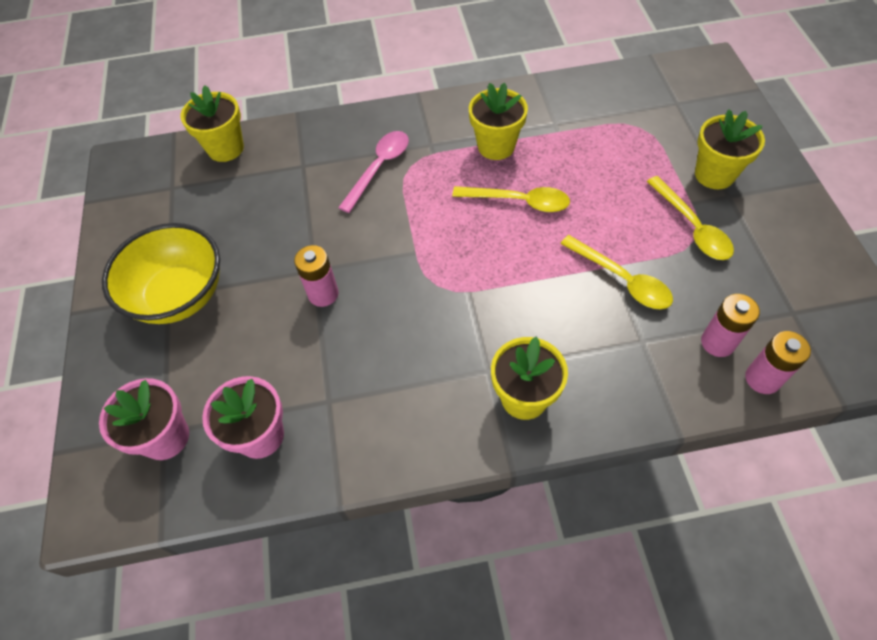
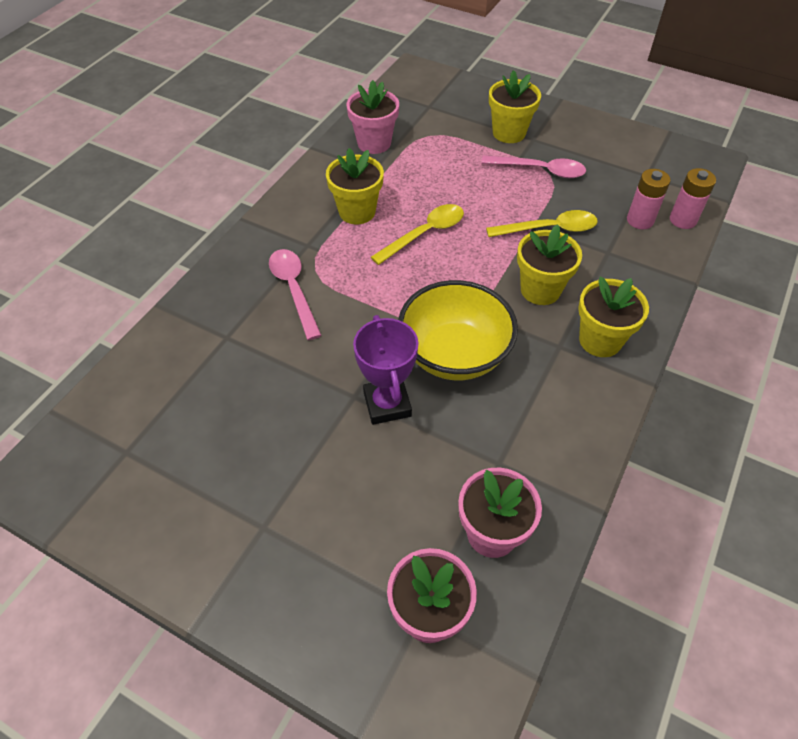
camera: 55 degrees left, 5 degrees down
(179, 295) = (273, 516): yellow bowl -> yellow bowl (454, 354)
(225, 148) = (131, 381): yellow flower pot -> yellow flower pot (540, 290)
(323, 294) = (387, 404): pink battery -> purple trophy
(585, 102) = (374, 143): none -> pink flower pot
(692, 227) = (540, 170): yellow spoon -> pink spoon

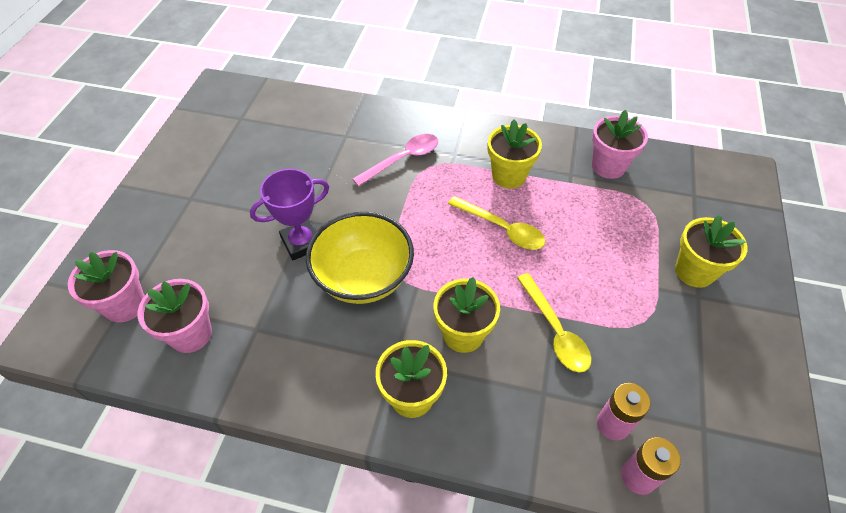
camera: 75 degrees right, 0 degrees up
(540, 170) = (646, 310): pink spoon -> none

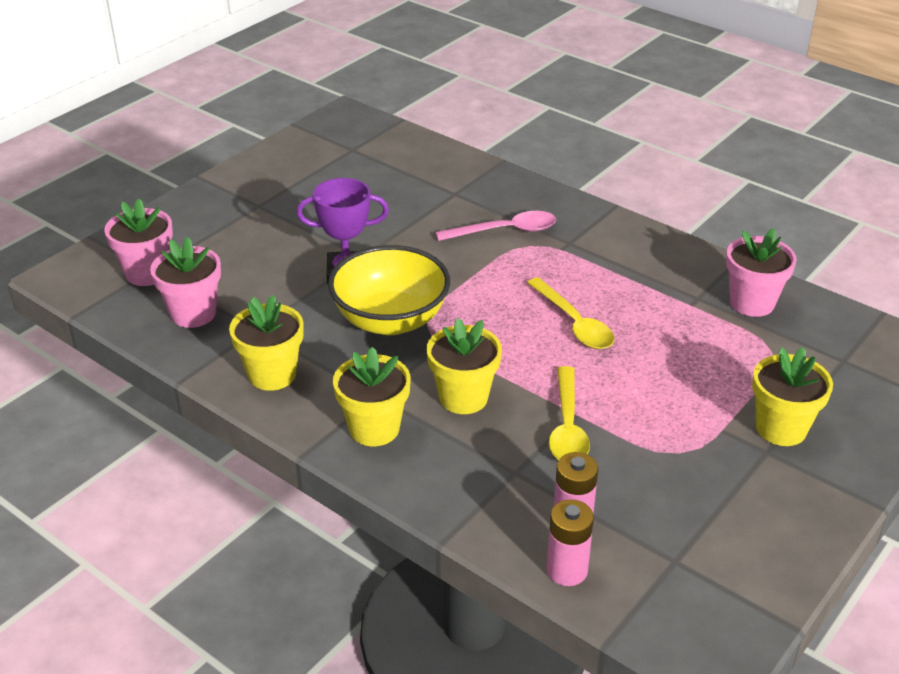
camera: 25 degrees right, 15 degrees down
(509, 176) = (619, 278): yellow flower pot -> yellow flower pot (272, 374)

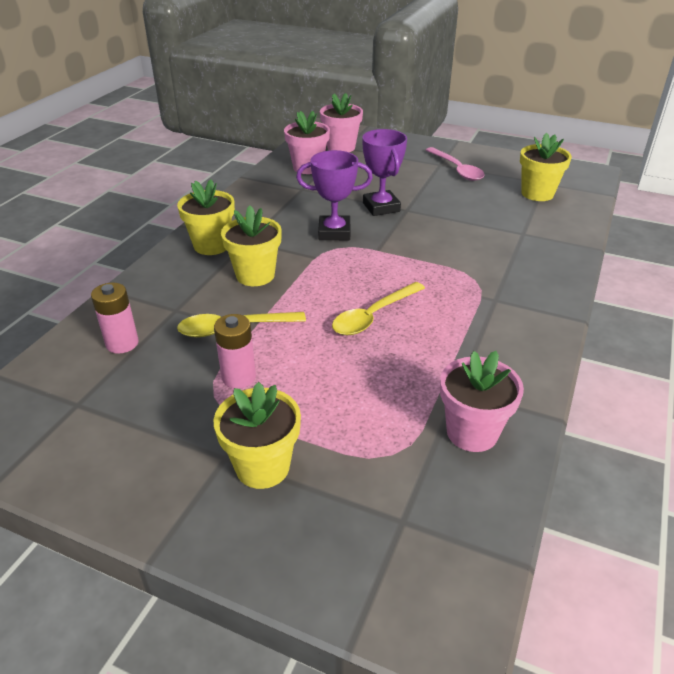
camera: 75 degrees right, 0 degrees up
(272, 374) = (257, 202): yellow flower pot -> yellow flower pot (537, 193)
(390, 320) = (334, 232): yellow bowl -> purple trophy
(505, 231) = (486, 264): pink spoon -> pink spoon (456, 169)
(566, 570) = (70, 347): pink battery -> pink battery (239, 377)

